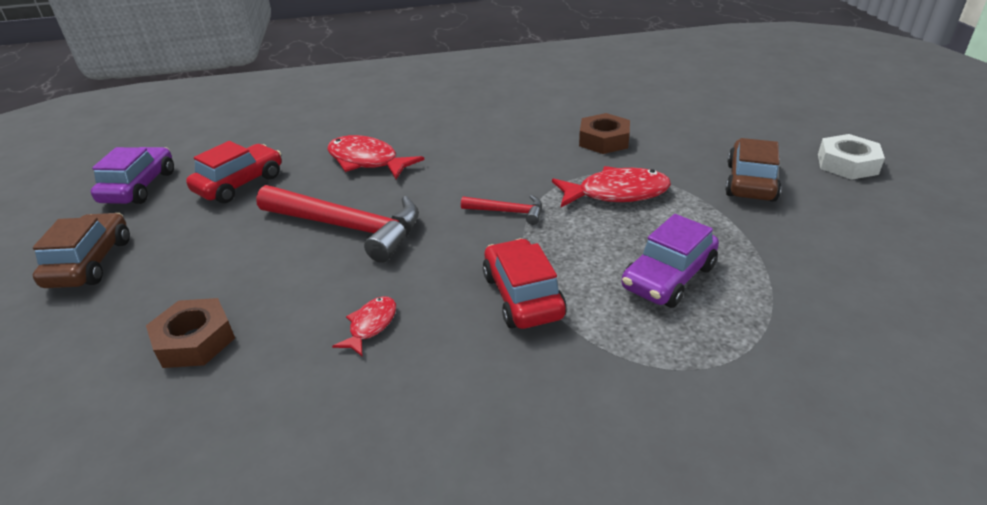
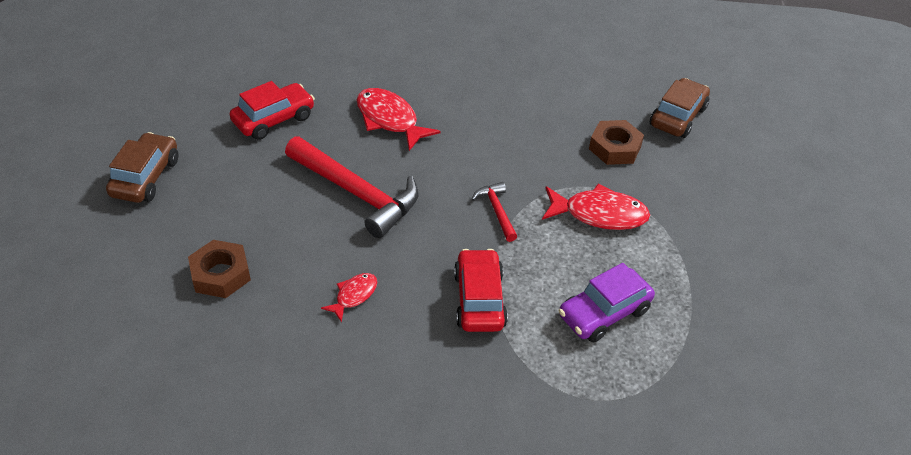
camera: 10 degrees right, 10 degrees up
(139, 187) = (188, 101): purple car -> none
(508, 212) = (496, 211): red hammer -> red hammer turned 135 degrees counterclockwise
(750, 182) = (726, 232): brown car -> brown car (677, 116)
(847, 164) = (829, 234): white nut -> none

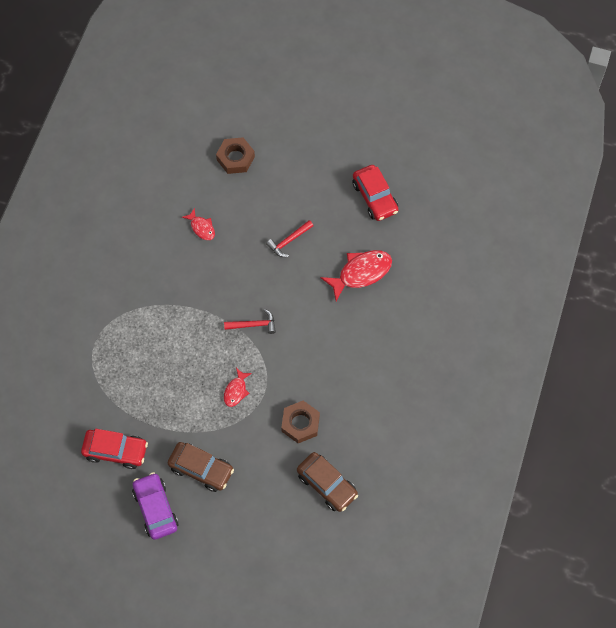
camera: 105 degrees right, 20 degrees up
(145, 177) = (329, 119): brown car -> brown car (201, 469)
(357, 193) = (289, 241): red hammer -> red hammer, size x0.48
(479, 299) = (181, 297): red car -> red car (115, 451)
(599, 214) = (236, 391): red fish -> red fish, size x0.55
(604, 313) = (153, 367): purple car -> purple car (155, 509)

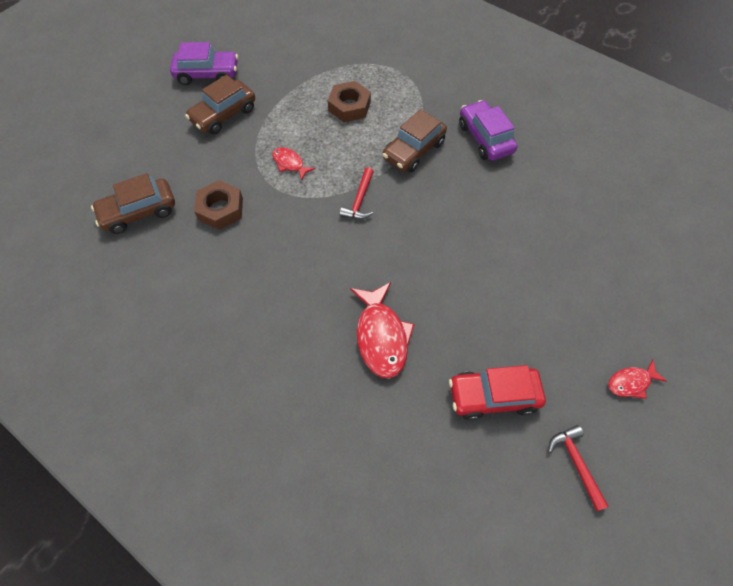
camera: 110 degrees right, 5 degrees down
(115, 451) = (280, 60): red car -> none
(155, 252) = (485, 138): none -> purple car
(188, 301) = (413, 150): none -> brown car
(201, 227) = (503, 186): red fish -> red fish (631, 382)
(235, 158) = (595, 246): brown nut -> brown nut (349, 106)
(289, 241) = (457, 268): red hammer -> red hammer (576, 463)

